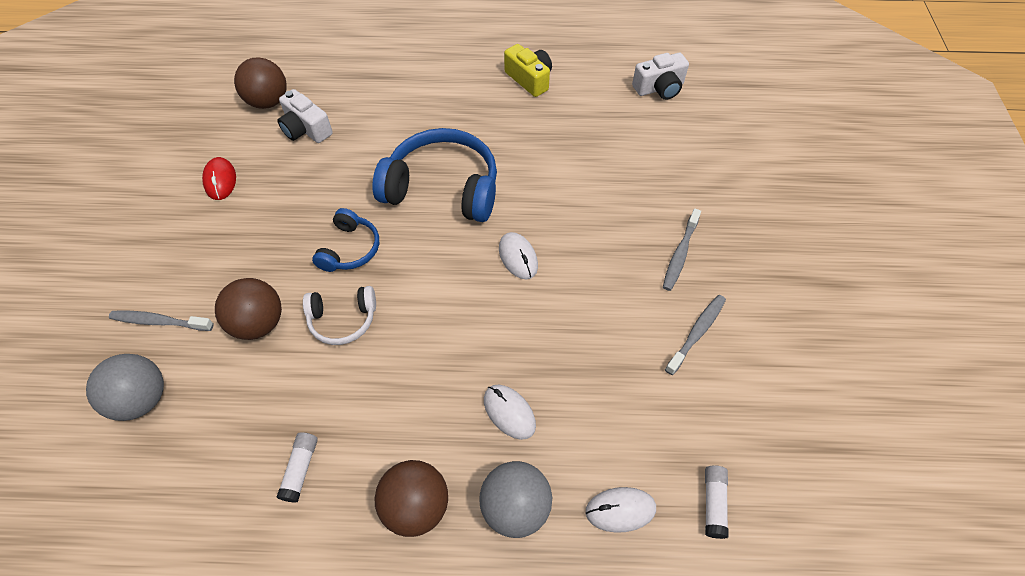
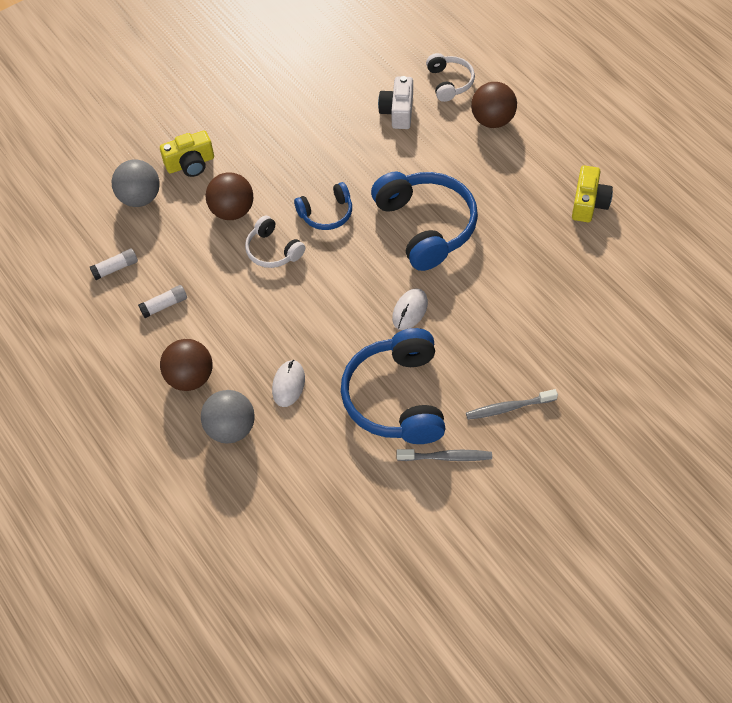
camera: 55 degrees right, 0 degrees up
(160, 322) = (190, 164): grey toothbrush -> yellow camera
(220, 180) = (311, 104): red mouse -> none
(268, 102) = (400, 72): brown ball -> brown ball (492, 120)
(320, 80) = (449, 82): none -> white headphones
(602, 330) = (396, 398): none -> blue headphones
(620, 510) = (275, 486): white mouse -> none
(659, 88) = (674, 294): white camera -> none
(713, 503) = (323, 537): white glue stick -> white glue stick (115, 268)

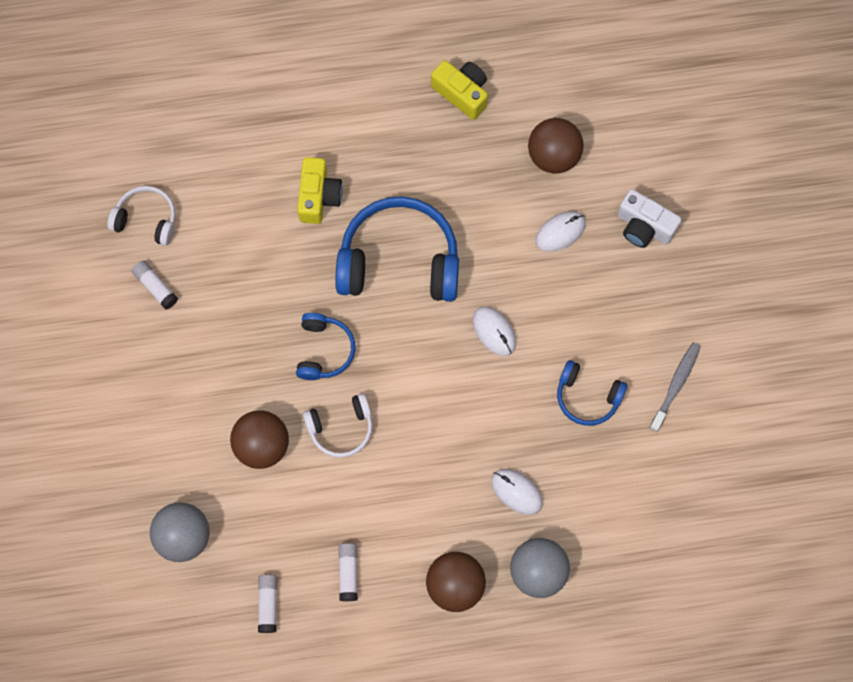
camera: 65 degrees left, 15 degrees up
(190, 164) = (167, 460): yellow camera -> yellow camera (318, 197)
(312, 100) = (155, 287): none -> white glue stick
(396, 398) = (587, 397): blue headphones -> blue headphones, size x0.53
(398, 111) = (228, 207): white camera -> white camera (644, 227)
(449, 82) = (220, 133): white headphones -> white headphones (146, 219)
(492, 120) = (300, 121): brown ball -> brown ball (553, 156)
(509, 408) = (653, 300): grey toothbrush -> none
(522, 317) = (560, 232): none -> white mouse

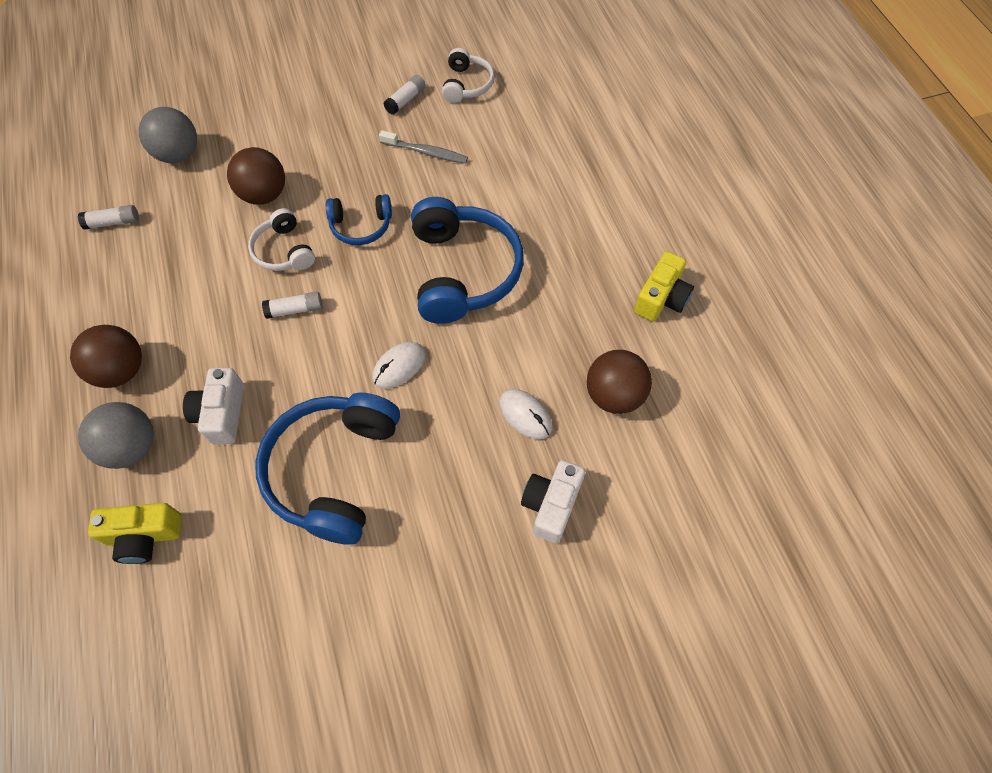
camera: 80 degrees right, 10 degrees down
(318, 197) = (516, 198): yellow camera -> yellow camera (144, 536)
(348, 573) = (139, 278): white glue stick -> white glue stick (295, 310)
(516, 492) = (221, 413): white mouse -> white camera
(587, 397) = (333, 470): blue headphones -> blue headphones, size x1.88
(675, 385) = (356, 568): grey toothbrush -> grey toothbrush (425, 152)

